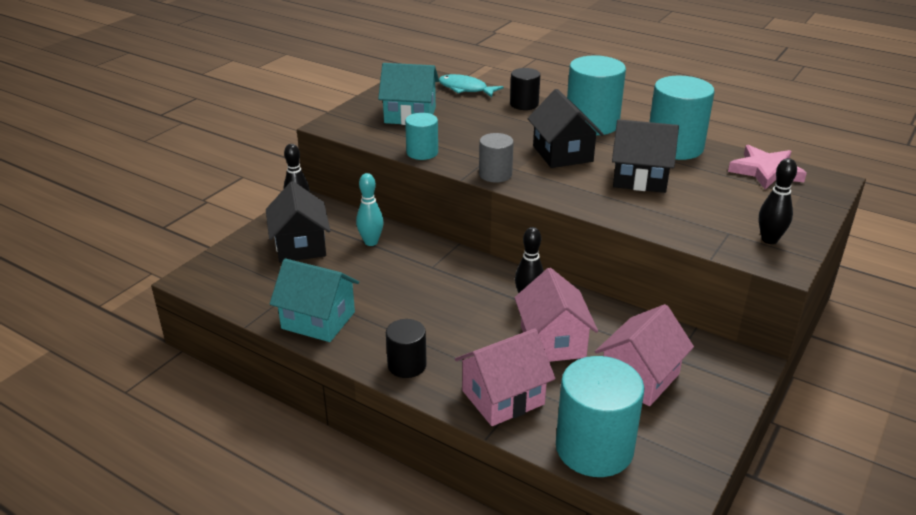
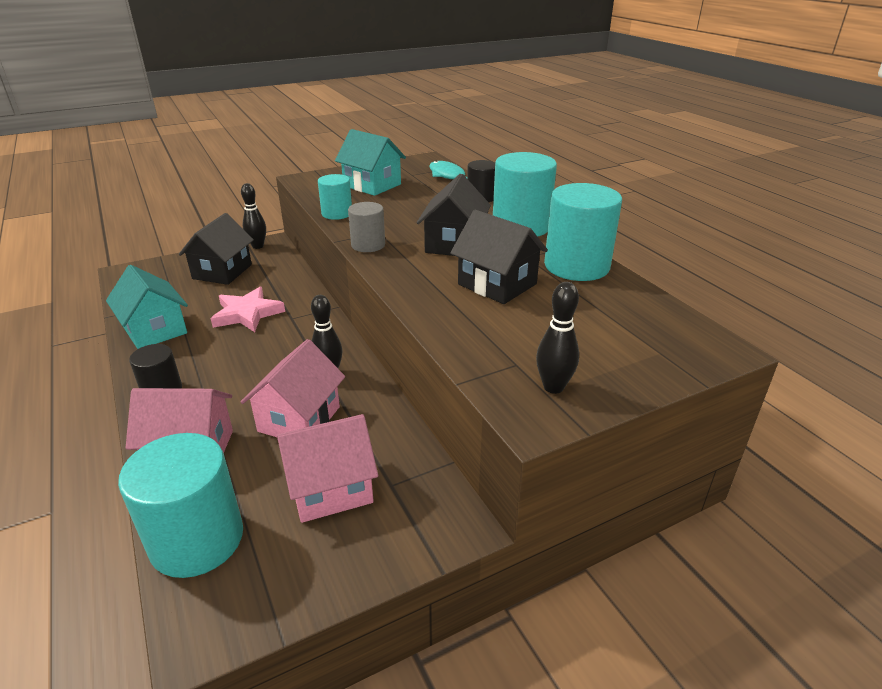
camera: 30 degrees right, 0 degrees up
(371, 242) = (273, 284): turquoise bowling pin -> none
(765, 171) = (650, 316): pink star -> pink star (247, 314)

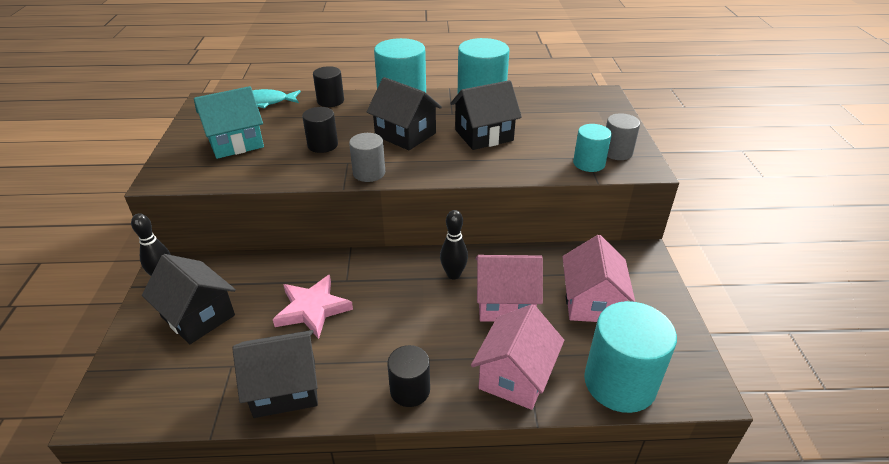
camera: 65 degrees left, 5 degrees up
(155, 330) = (285, 388): turquoise house -> black house
(299, 419) = (505, 303): pink house -> pink house turned 45 degrees counterclockwise
(337, 213) = (282, 175): turquoise cylinder -> turquoise cylinder (589, 163)
(399, 215) = (322, 145): none -> black cylinder
(553, 387) = (617, 152): black bowling pin -> grey cylinder

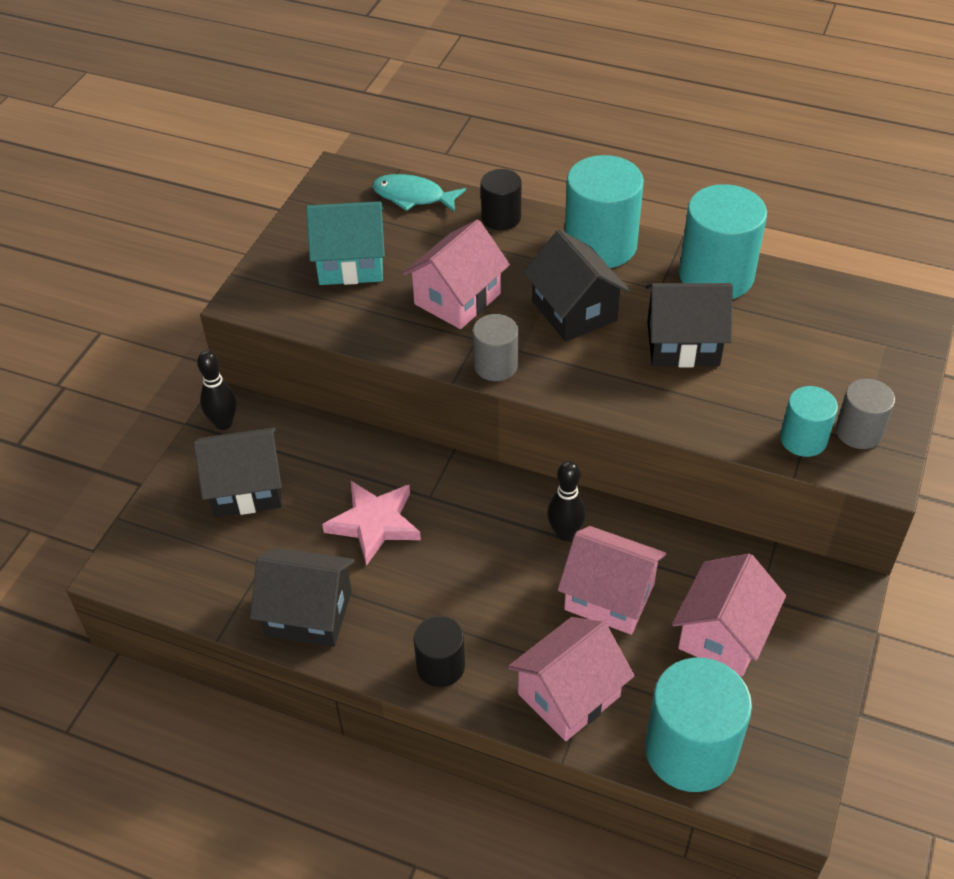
camera: 25 degrees right, 10 degrees up
(198, 316) = (246, 488): black house -> black house turned 75 degrees counterclockwise
(322, 145) = (457, 299): black cylinder -> pink house

